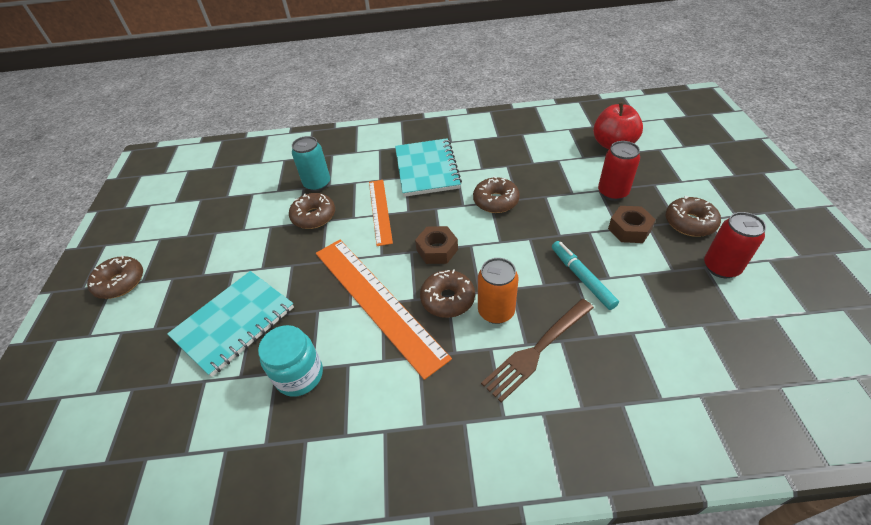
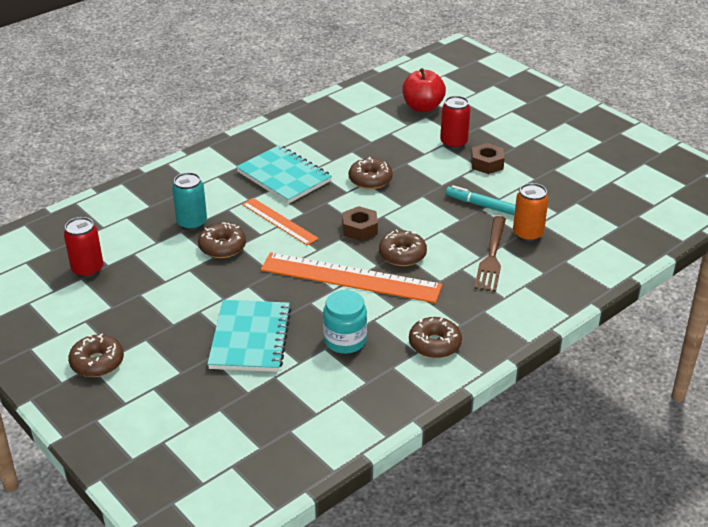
camera: 40 degrees left, 10 degrees down
(496, 311) = (444, 247): orange can -> orange can (527, 234)
(689, 223) = (523, 145): brown donut -> brown donut (434, 344)
(721, 267) = (563, 165): red can -> red can (87, 269)

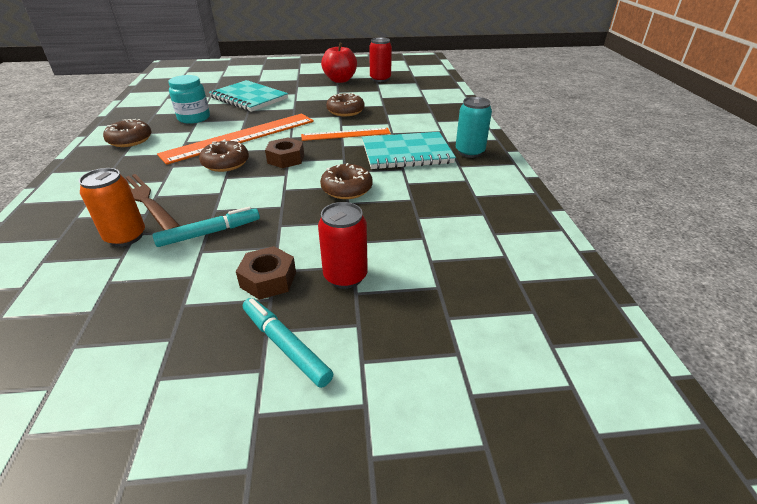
camera: 125 degrees right, 0 degrees up
(97, 362) = (299, 69): brown donut -> none
(192, 223) = (387, 109): turquoise can -> turquoise can (469, 152)
(422, 107) = (465, 296): red apple -> red apple (340, 80)
(514, 139) = (285, 345): none -> turquoise marker

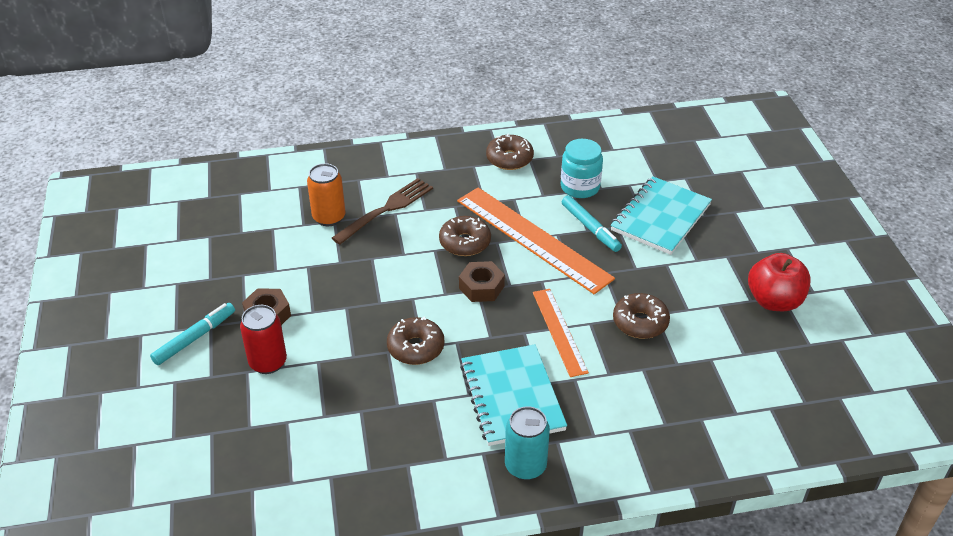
camera: 85 degrees right, 5 degrees up
(210, 233) = (334, 264): turquoise marker -> turquoise marker (590, 228)
(380, 79) = (801, 351): red can -> none

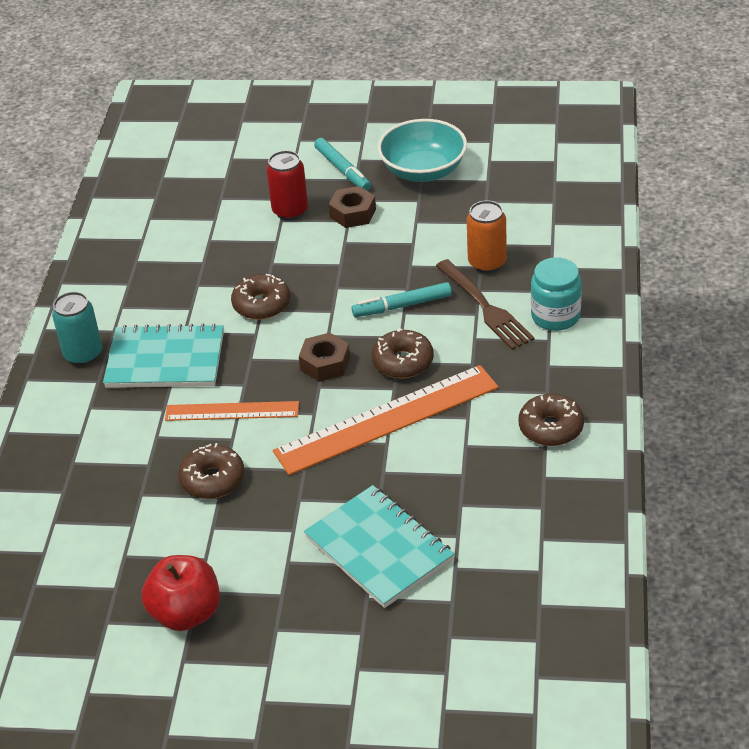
camera: 110 degrees right, 0 degrees up
(195, 280) = (423, 171): none -> turquoise bowl
(580, 187) = (469, 484): turquoise jar -> turquoise jar (555, 316)
(590, 228) = (385, 475): turquoise marker -> turquoise marker (402, 306)

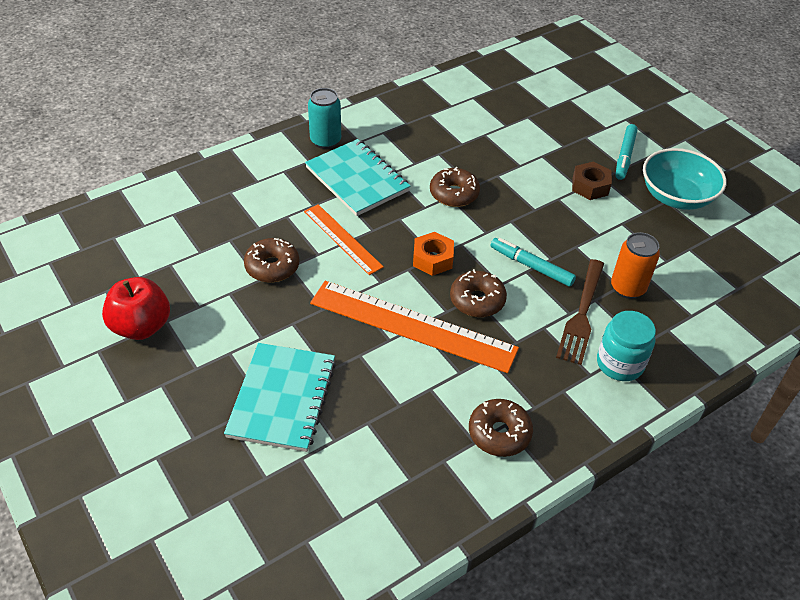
camera: 45 degrees right, 5 degrees up
(290, 211) = (555, 155): red can -> none
(325, 363) = (433, 259): brown nut -> orange nut

